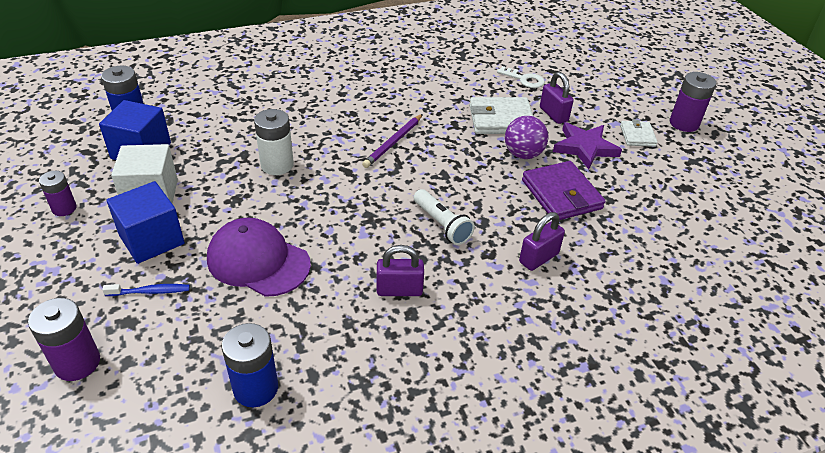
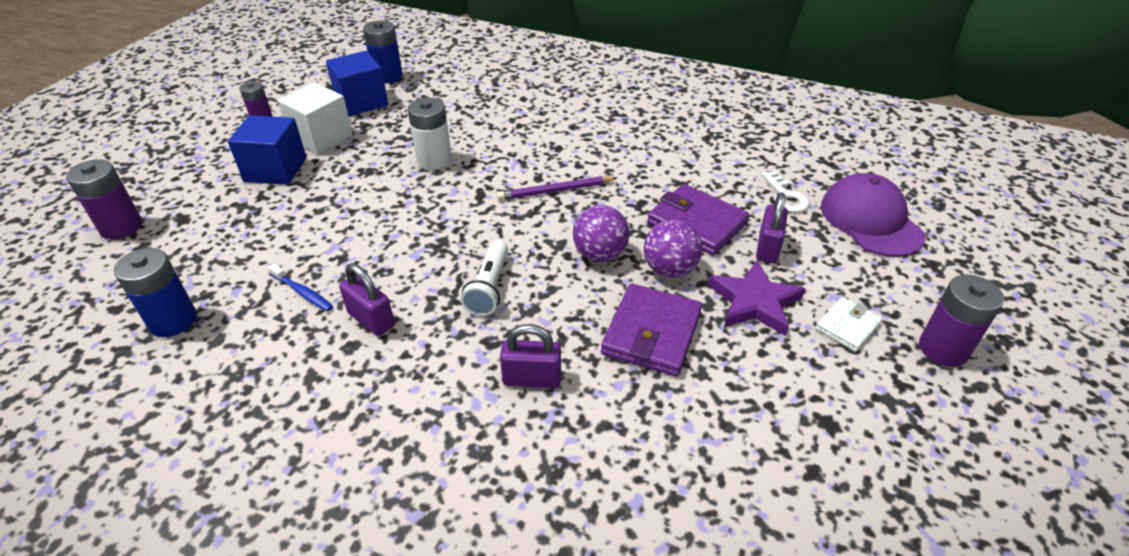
camera: 45 degrees right, 0 degrees up
(150, 292) = (222, 206): blue toothbrush -> blue toothbrush (303, 292)
(258, 261) = (312, 227): purple cap -> purple cap (870, 220)
(475, 167) = (600, 254): none -> purple ball
(501, 119) = (696, 223): white wallet -> purple wallet

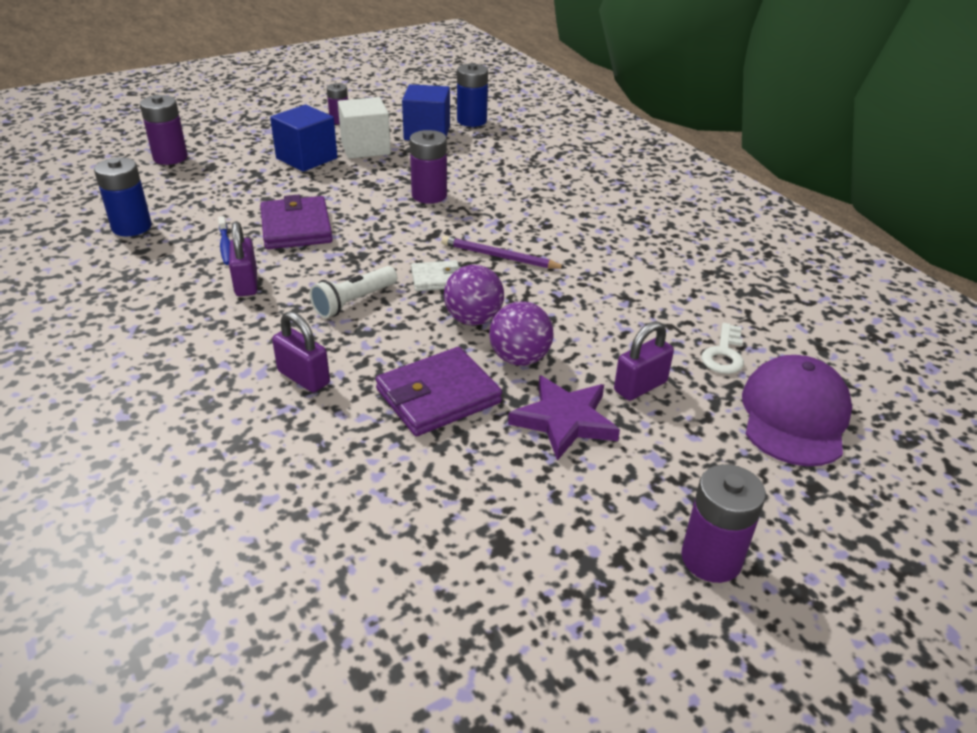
camera: 35 degrees right, 5 degrees down
(434, 160) = (429, 195): white battery -> purple battery
(696, 223) = (596, 335): purple wallet -> purple wallet (296, 227)
(847, 326) = (631, 486): white wallet -> white wallet (436, 279)

